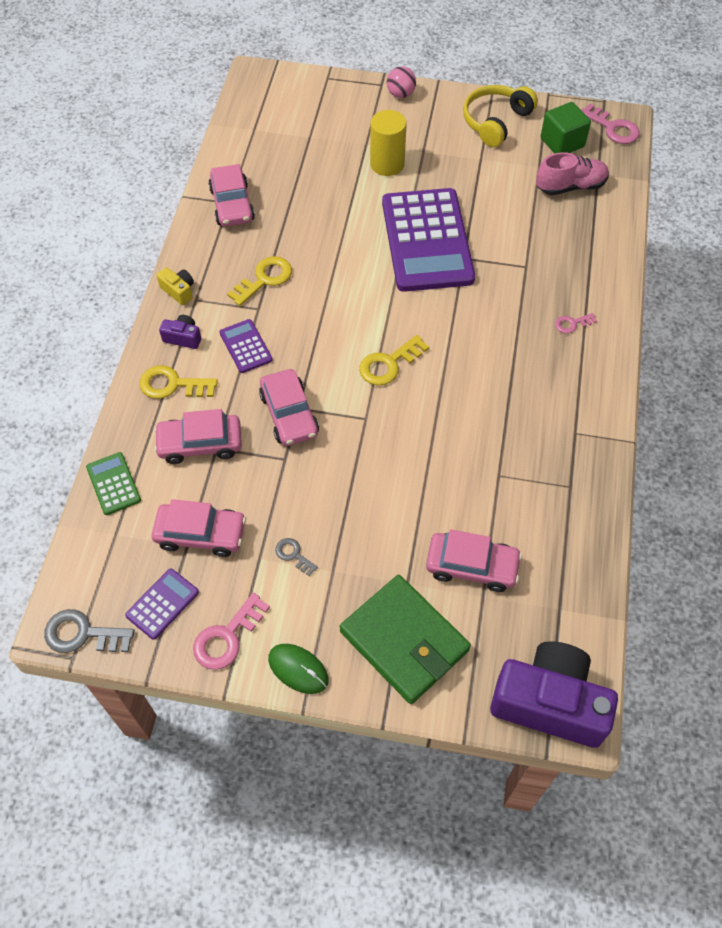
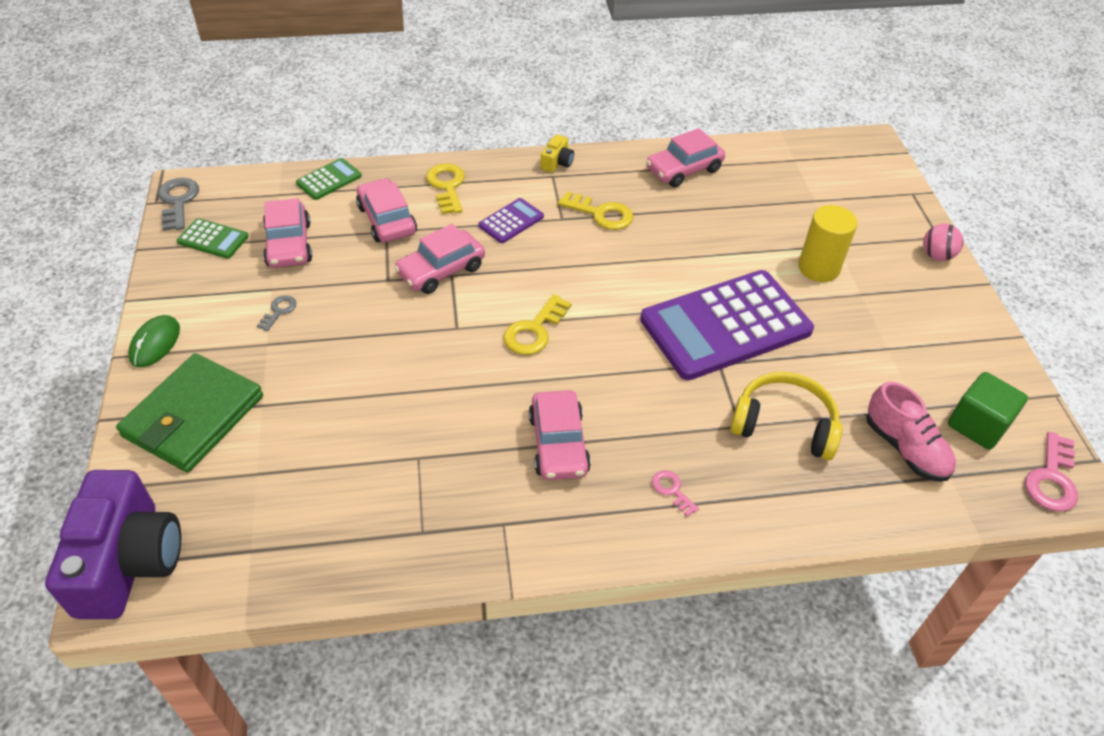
camera: 70 degrees right, 10 degrees down
(162, 604) = (213, 239): purple calculator -> green calculator
(183, 338) = (503, 179): purple camera -> none
(227, 637) = (184, 287): pink key -> none
(389, 364) = (534, 331): yellow key -> yellow key turned 90 degrees counterclockwise
(472, 566) = (292, 456): pink car -> pink car (558, 444)
(496, 122) = (961, 350): yellow headphones -> yellow headphones (784, 425)

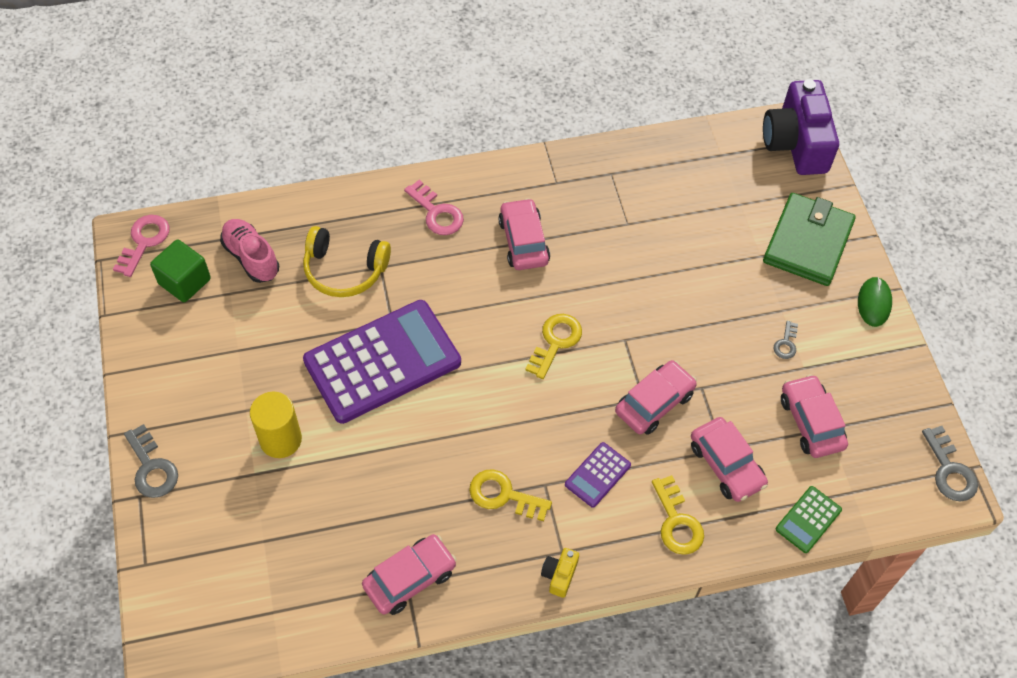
camera: 175 degrees right, 10 degrees up
(213, 239) = (887, 422): green calculator -> none
(672, 490) = (437, 213): pink key -> pink key, size x1.75
(936, 256) = (152, 467): pink ball -> grey key

